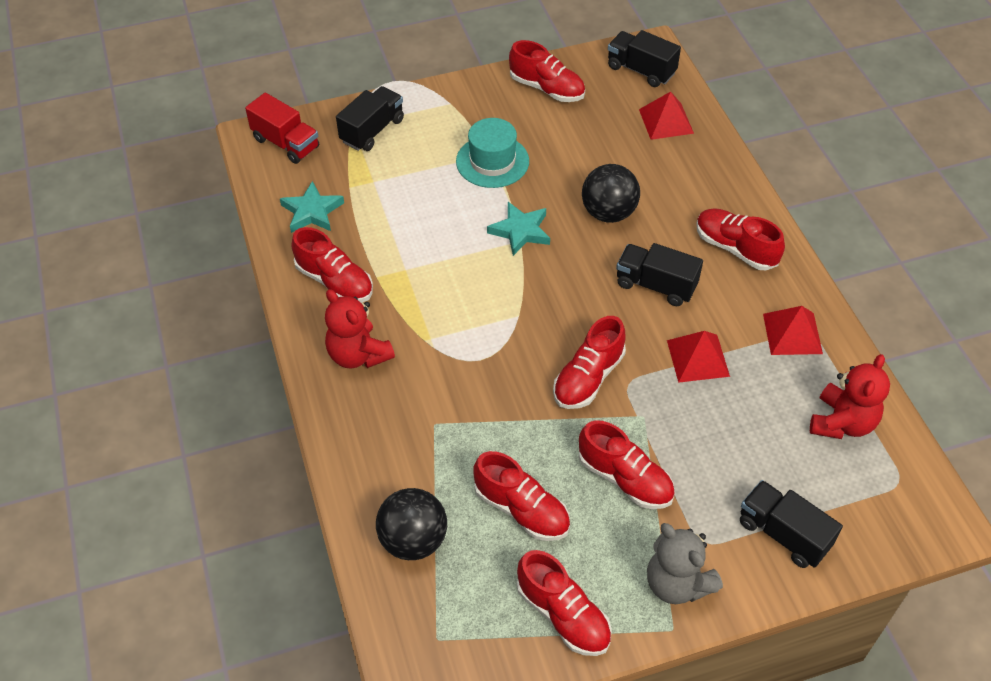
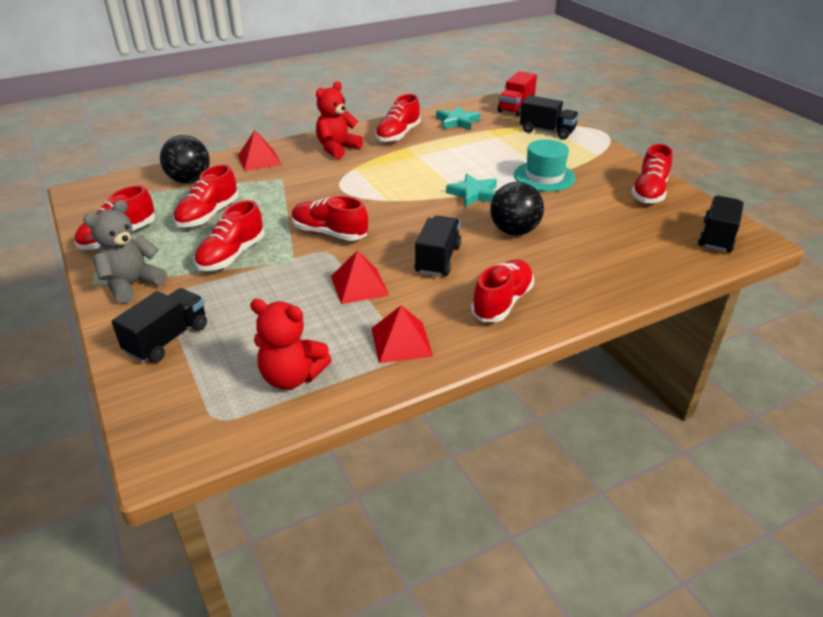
camera: 80 degrees right, 15 degrees down
(666, 121) = (655, 254): red pyramid -> red pyramid (259, 160)

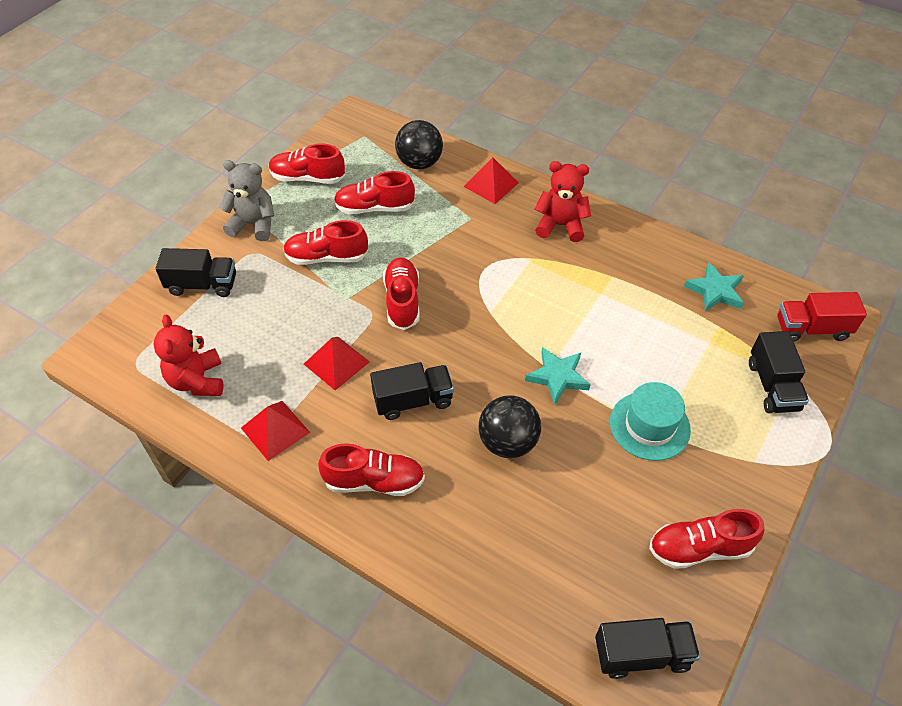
camera: 60 degrees right, 15 degrees up
(398, 135) = (633, 256): red shoe -> none

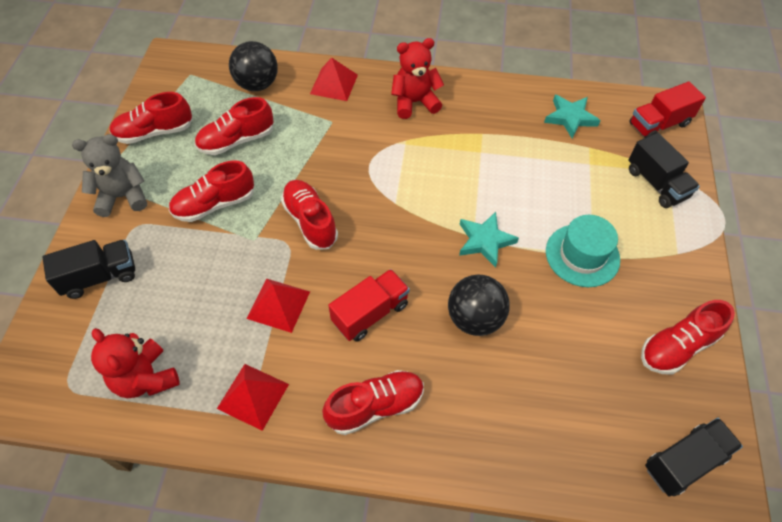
camera: 25 degrees left, 5 degrees up
(413, 401) = (370, 313): black truck -> red truck

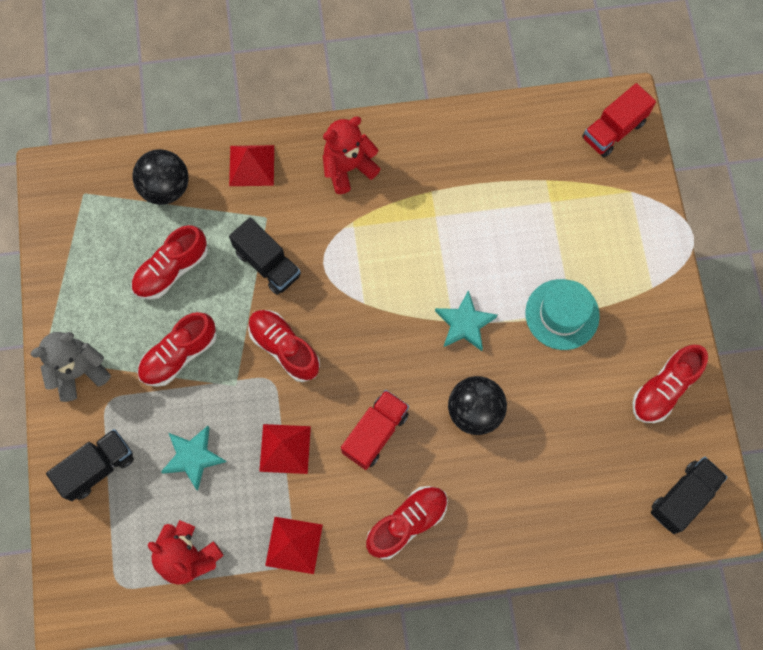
camera: 15 degrees left, 15 degrees up
(154, 132) = (77, 283): red shoe -> none
(570, 118) = (519, 146): turquoise star -> turquoise star (193, 457)
(656, 183) = (621, 209): black truck -> black truck (268, 264)

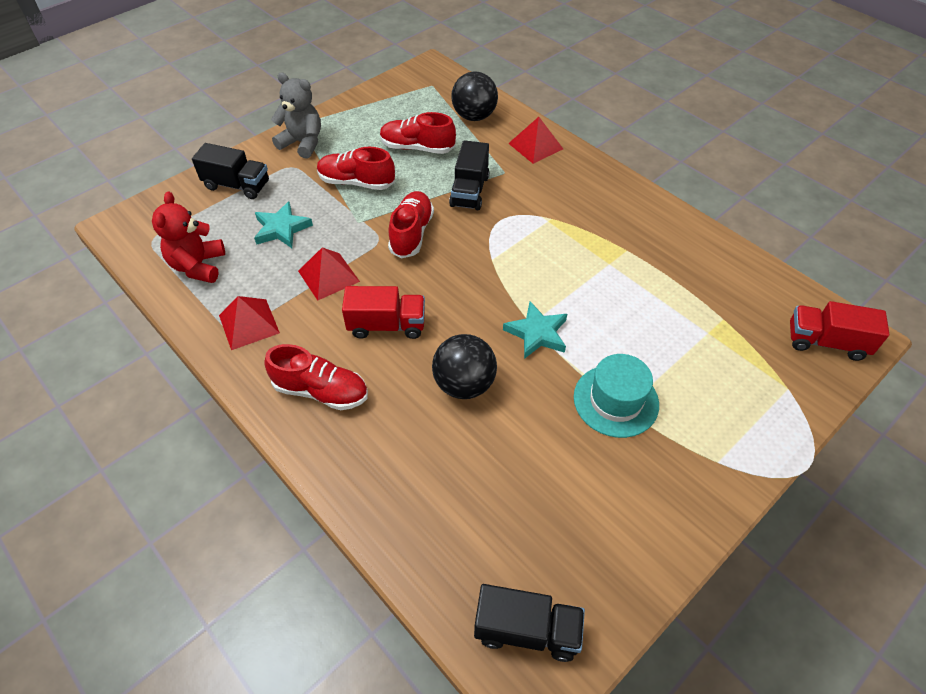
camera: 55 degrees right, 20 degrees down
(348, 168) = (590, 194): red teddy bear -> none
(664, 389) = (627, 536): red shoe -> none

